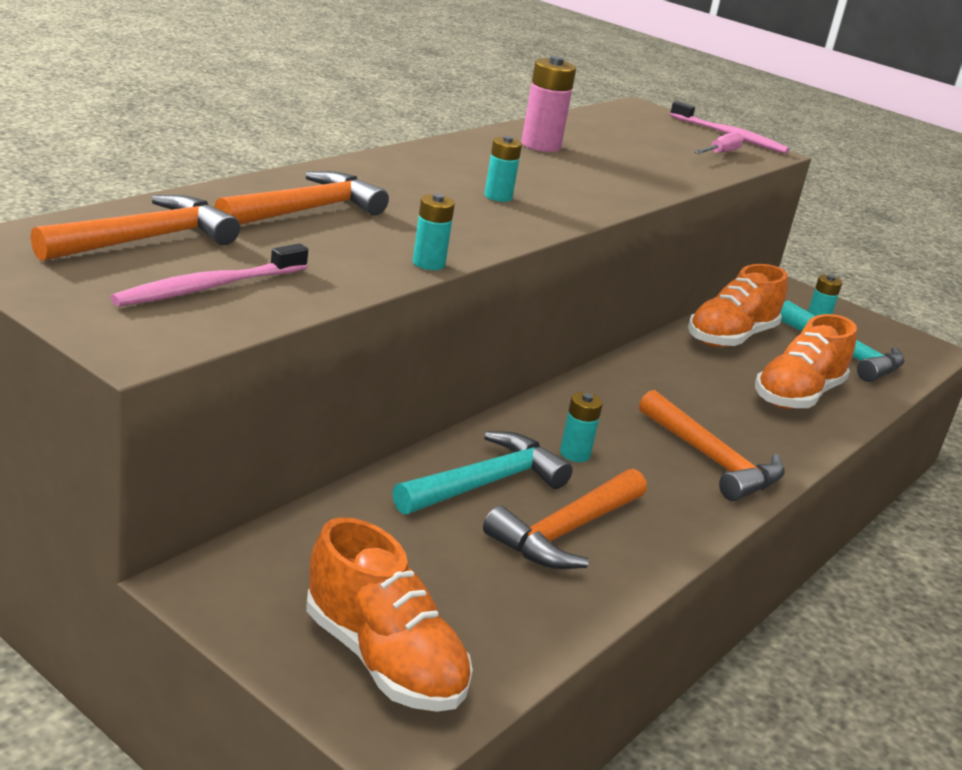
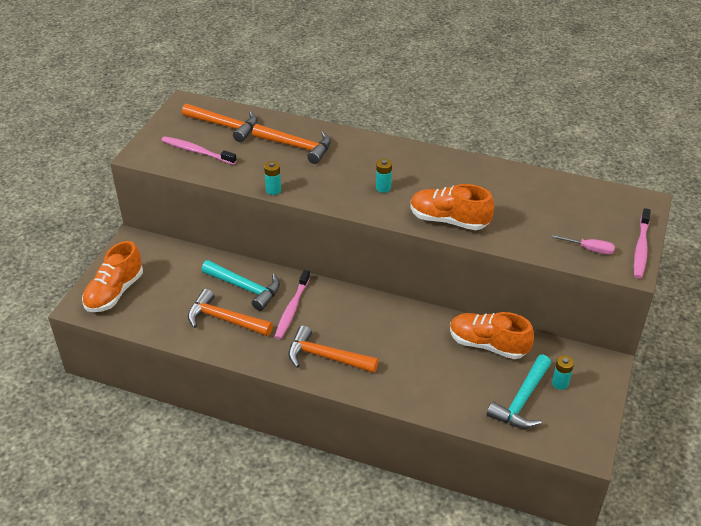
camera: 75 degrees right, 15 degrees up
(540, 145) = (490, 182): pink battery -> none
(574, 454) = (292, 309): turquoise battery -> pink toothbrush
(712, 460) = (326, 357): orange hammer -> orange hammer turned 75 degrees clockwise
(797, 395) = (435, 383): orange shoe -> orange shoe (449, 220)

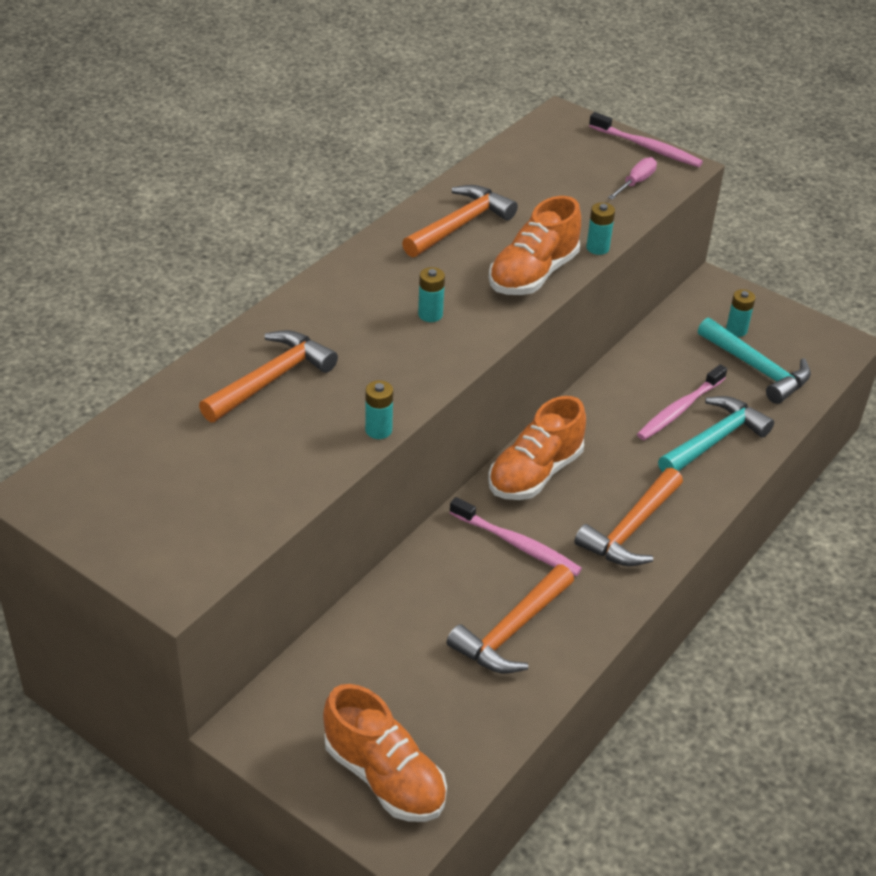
camera: 75 degrees left, 0 degrees up
(197, 151) = (213, 504): pink toothbrush -> pink toothbrush (680, 409)
(225, 126) = (153, 453): orange hammer -> orange hammer (460, 225)
(245, 288) = (446, 590): turquoise hammer -> turquoise hammer (714, 440)
(488, 345) = (654, 368): orange shoe -> orange shoe (535, 473)
(497, 243) = (597, 248): none -> turquoise battery

